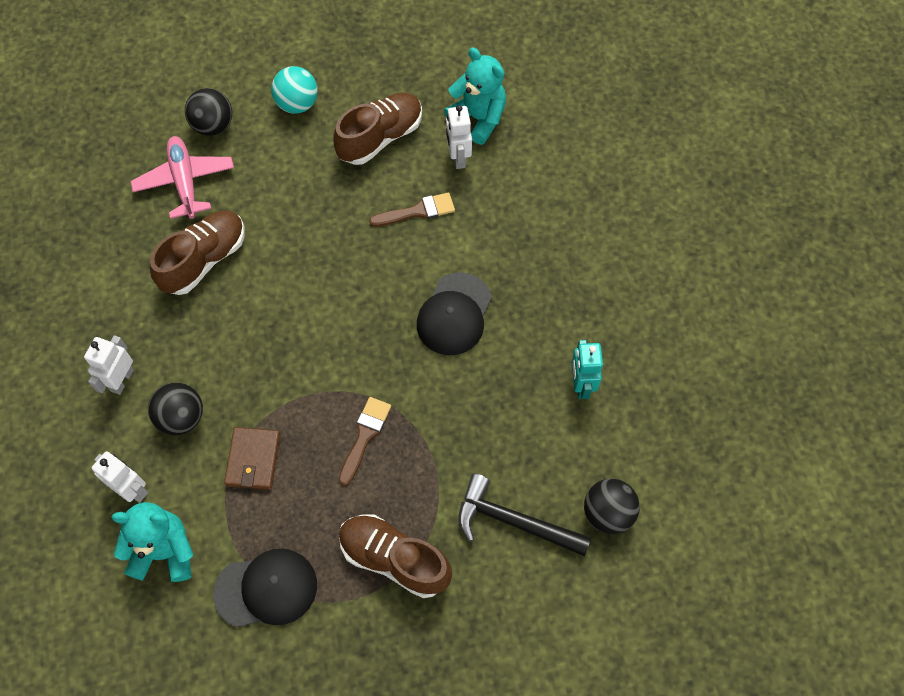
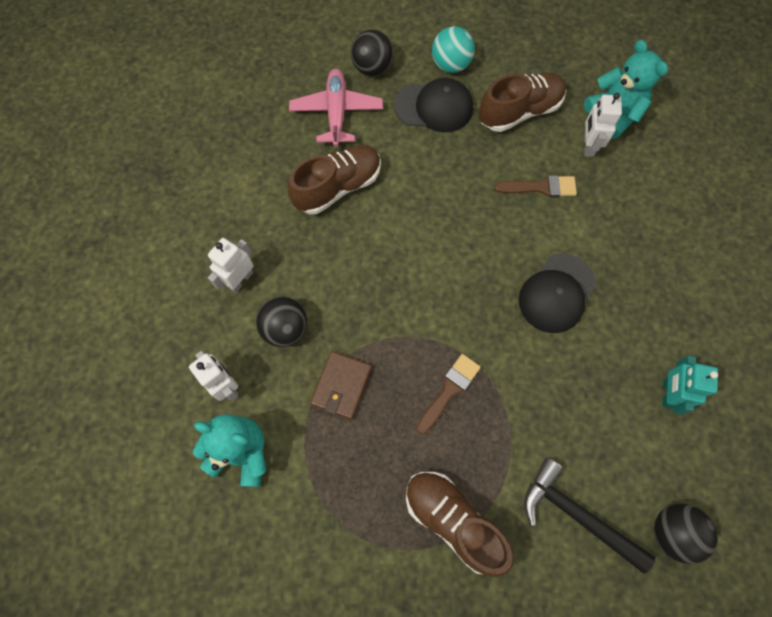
camera: 15 degrees right, 5 degrees up
(266, 589) = (326, 516): black cap -> black cap (434, 107)

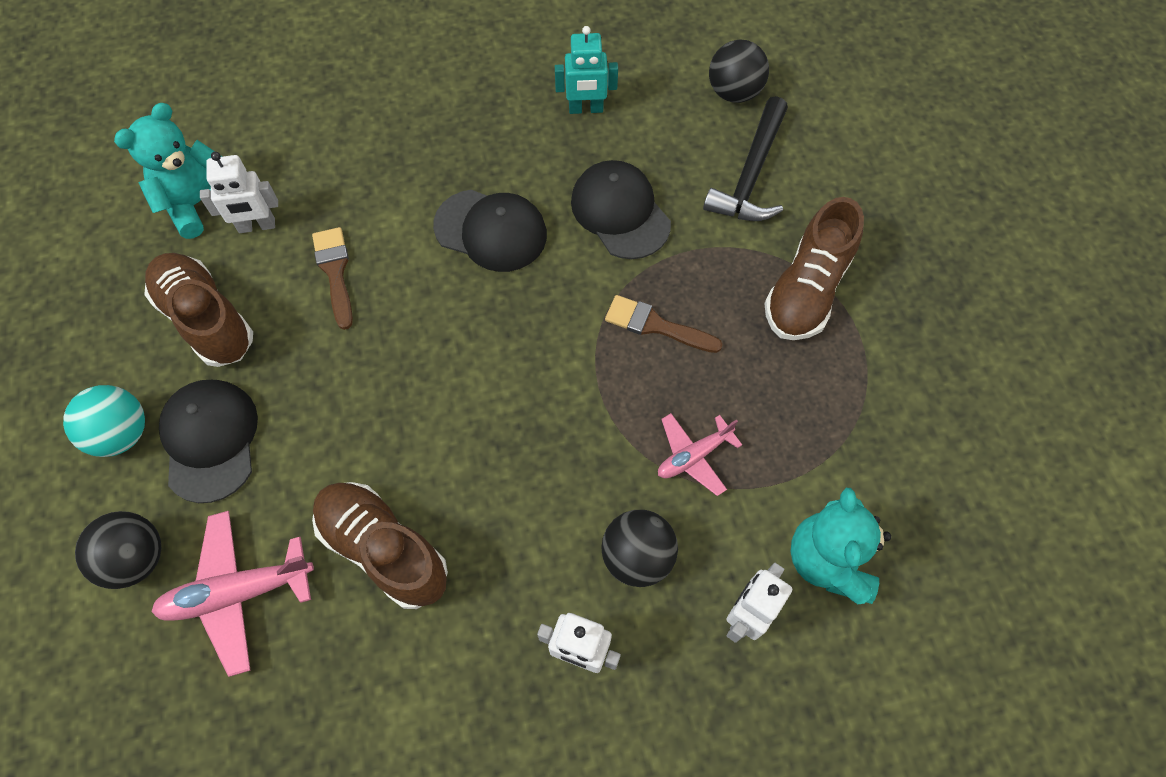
camera: 105 degrees left, 5 degrees down
(341, 386) = (693, 456): brown wallet -> pink plane
(557, 392) = (620, 212): none -> black cap

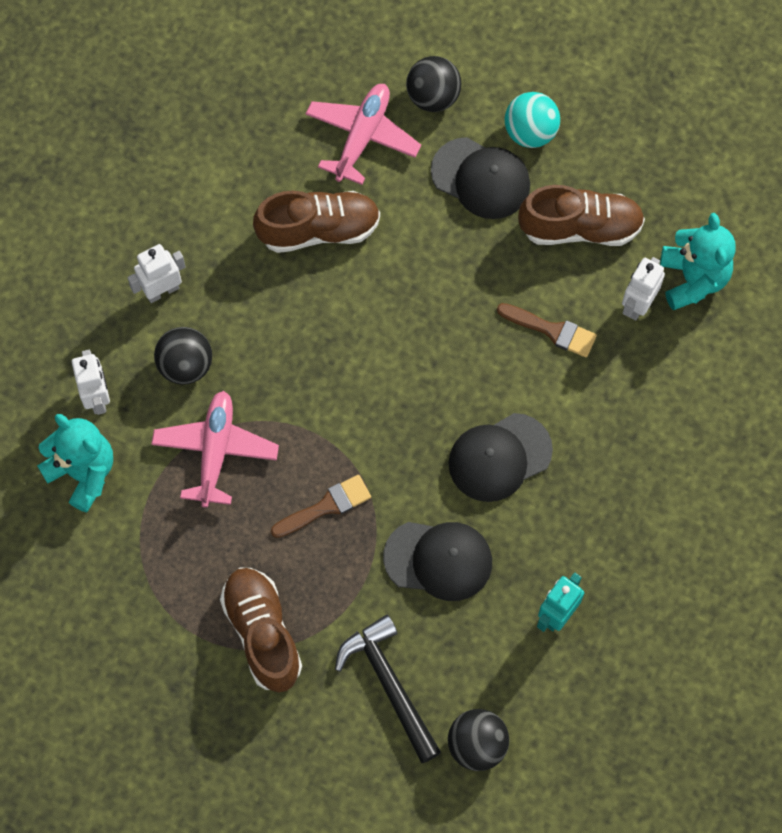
camera: 130 degrees right, 5 degrees up
(693, 456) = (215, 451): pink plane -> pink plane, size x1.60

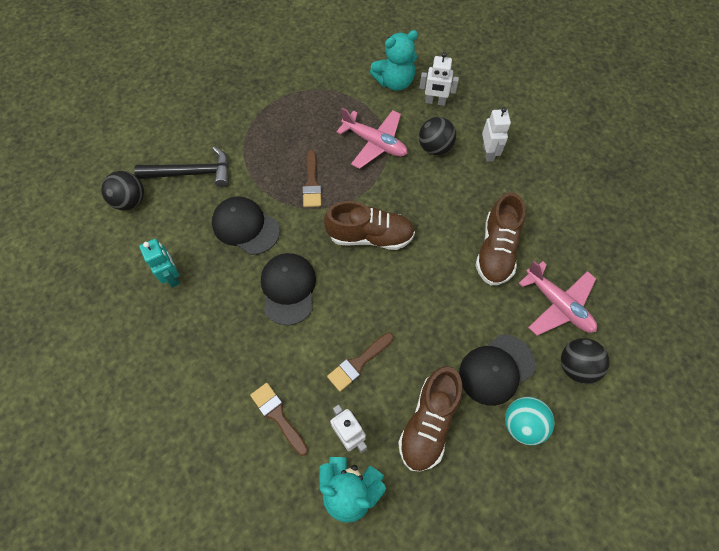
camera: 115 degrees right, 5 degrees down
(262, 633) = (259, 127): brown shoe -> brown shoe (370, 236)
(438, 560) = (245, 226): black cap -> black cap turned 90 degrees clockwise
(658, 390) = (278, 416): none -> brown brush

